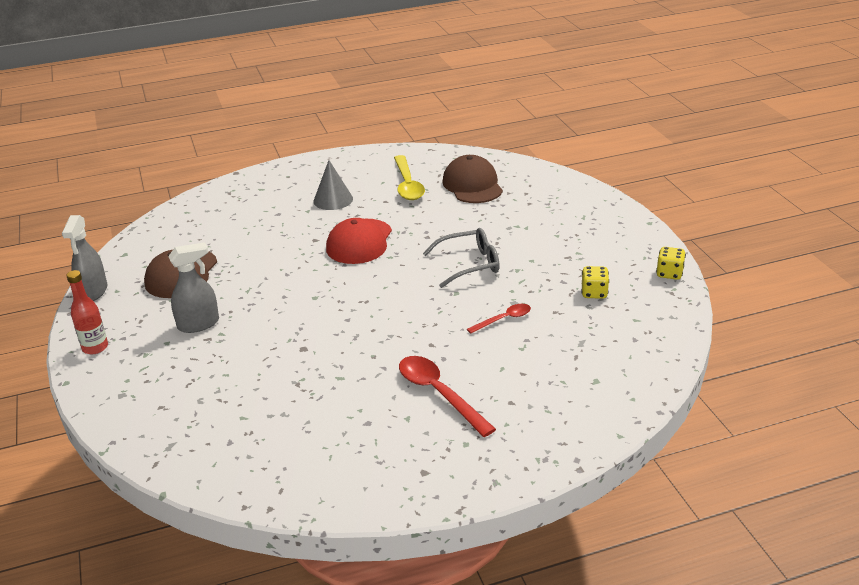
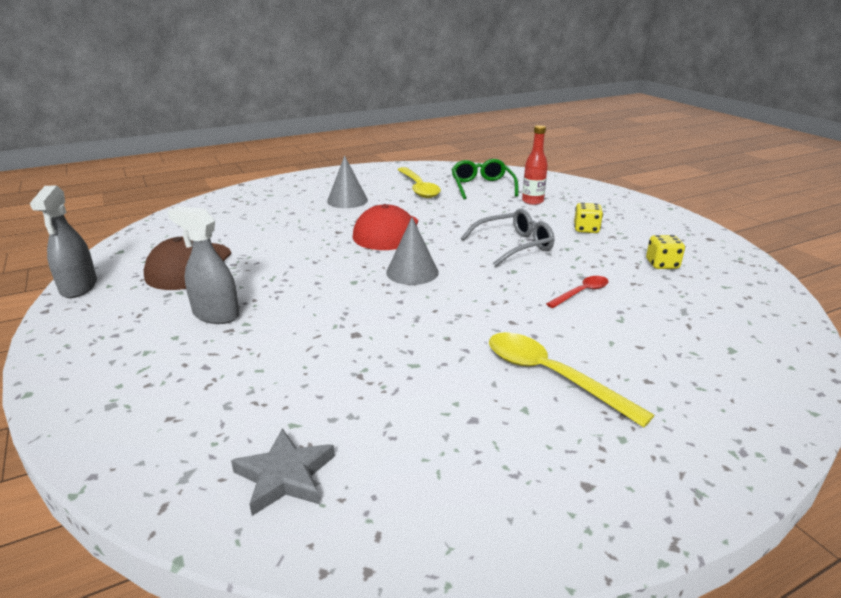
camera: 10 degrees left, 5 degrees down
(95, 347) = (75, 348): red bottle -> red bottle (532, 201)
(199, 324) = (216, 315): grey spray bottle -> grey spray bottle turned 120 degrees counterclockwise
(231, 451) = (285, 476): none -> grey star
(367, 290) = (412, 272): none -> grey cone
(439, 394) = (551, 376): red spoon -> yellow spoon
(472, 185) = (482, 187): brown cap -> green glasses
(669, 273) = (724, 245): yellow dice -> yellow dice (586, 229)

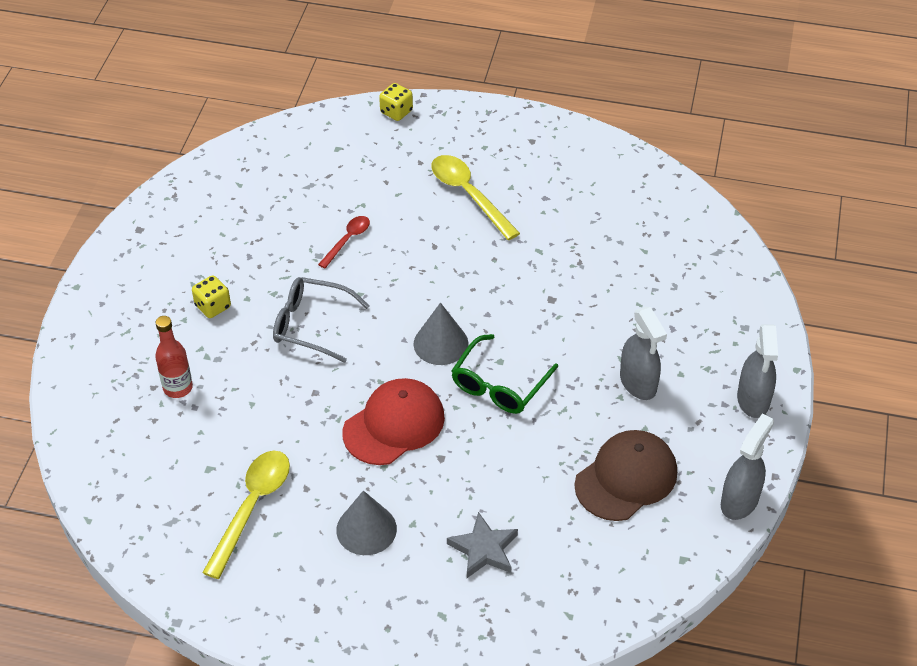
camera: 140 degrees left, 20 degrees up
(81, 349) = (753, 400): none -> grey spray bottle
(285, 476) = (668, 223): grey star -> grey star (484, 549)
(482, 187) = (178, 459): green glasses -> green glasses (499, 384)
(551, 376) = (469, 195): yellow spoon -> yellow spoon turned 150 degrees clockwise
(581, 293) = (347, 240): red spoon -> red spoon turned 120 degrees clockwise
(662, 264) = (238, 228): yellow dice -> yellow dice (396, 112)

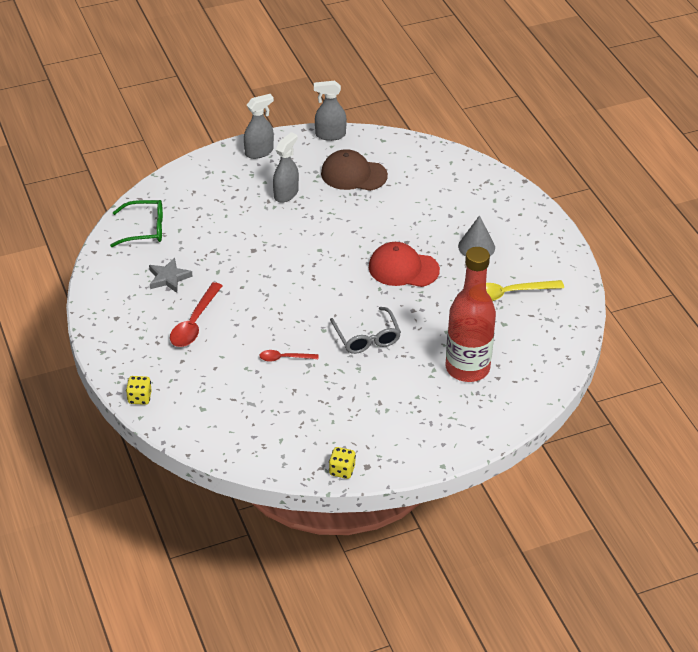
camera: 125 degrees left, 5 degrees down
(178, 388) = (467, 368): red bottle -> red bottle, size x2.11
(213, 306) = (395, 389): yellow dice -> yellow dice (342, 470)
(441, 343) = (329, 278): grey cone -> none
(469, 195) = (194, 323): yellow spoon -> red spoon
(484, 549) = (444, 203): grey star -> grey star (168, 278)
(499, 384) = (336, 242): green glasses -> green glasses (144, 229)

